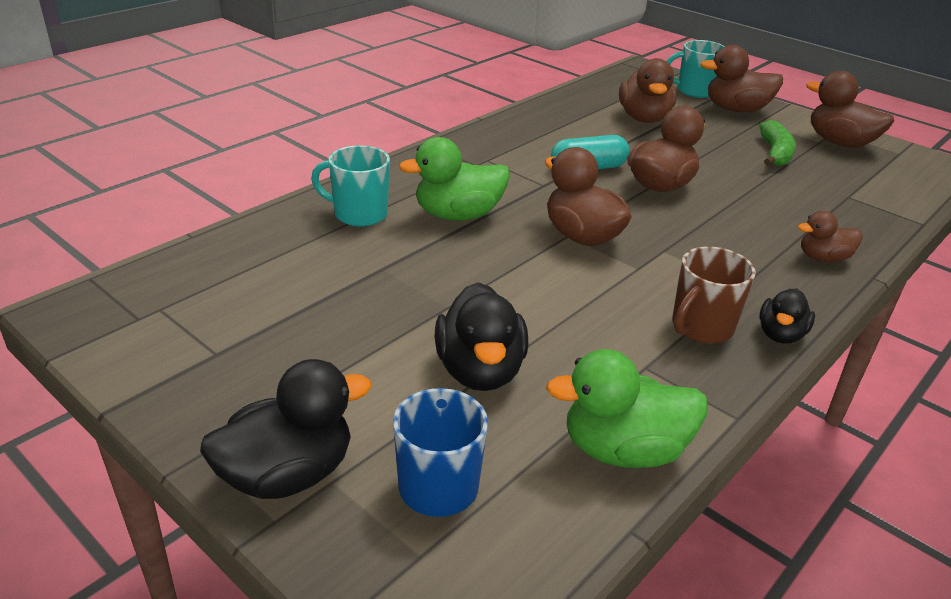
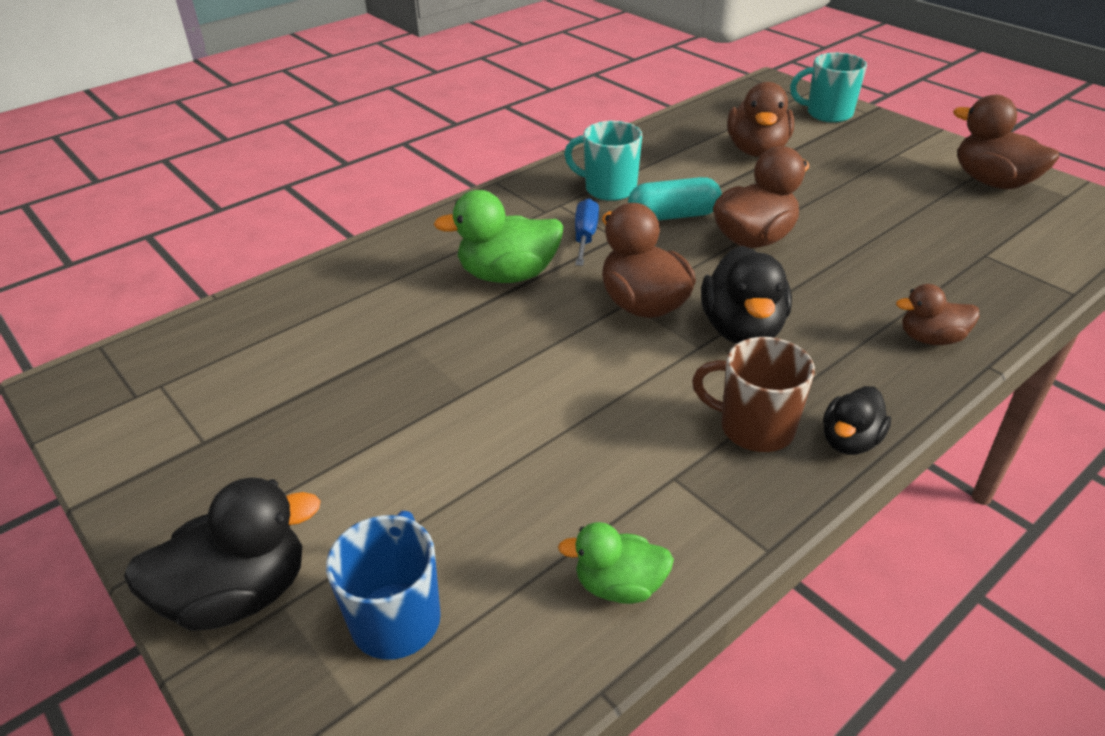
camera: 10 degrees right, 5 degrees up
(359, 214) = (399, 273): turquoise mug -> turquoise mug (608, 189)
(480, 371) = (481, 475): black duck -> black duck (742, 329)
(517, 184) = (585, 236): none -> blue screwdriver
(623, 450) = (619, 585): green duck -> green duck, size x0.61
(701, 327) = (754, 428): brown mug -> brown mug turned 60 degrees clockwise
(736, 109) = (872, 138): brown duck -> none
(775, 153) = (906, 196): green banana -> none

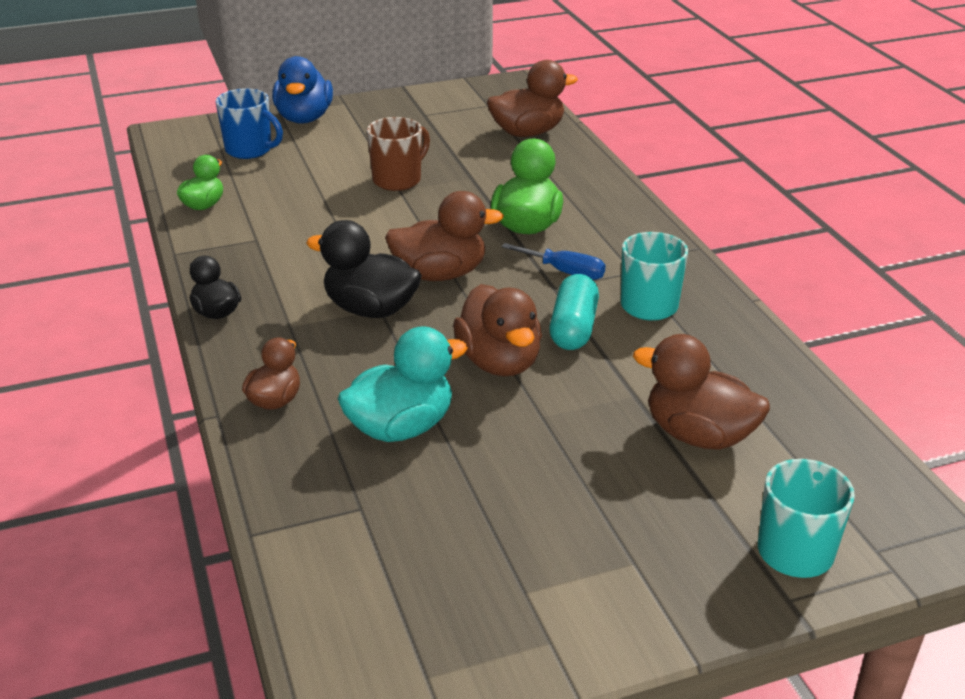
camera: 110 degrees right, 5 degrees down
(239, 594) = (304, 118): black duck -> blue duck
(754, 428) = (265, 279): brown mug -> brown mug (398, 180)
(884, 262) = (401, 427): none -> turquoise duck
(992, 182) = (505, 616): brown duck -> brown duck (527, 133)

